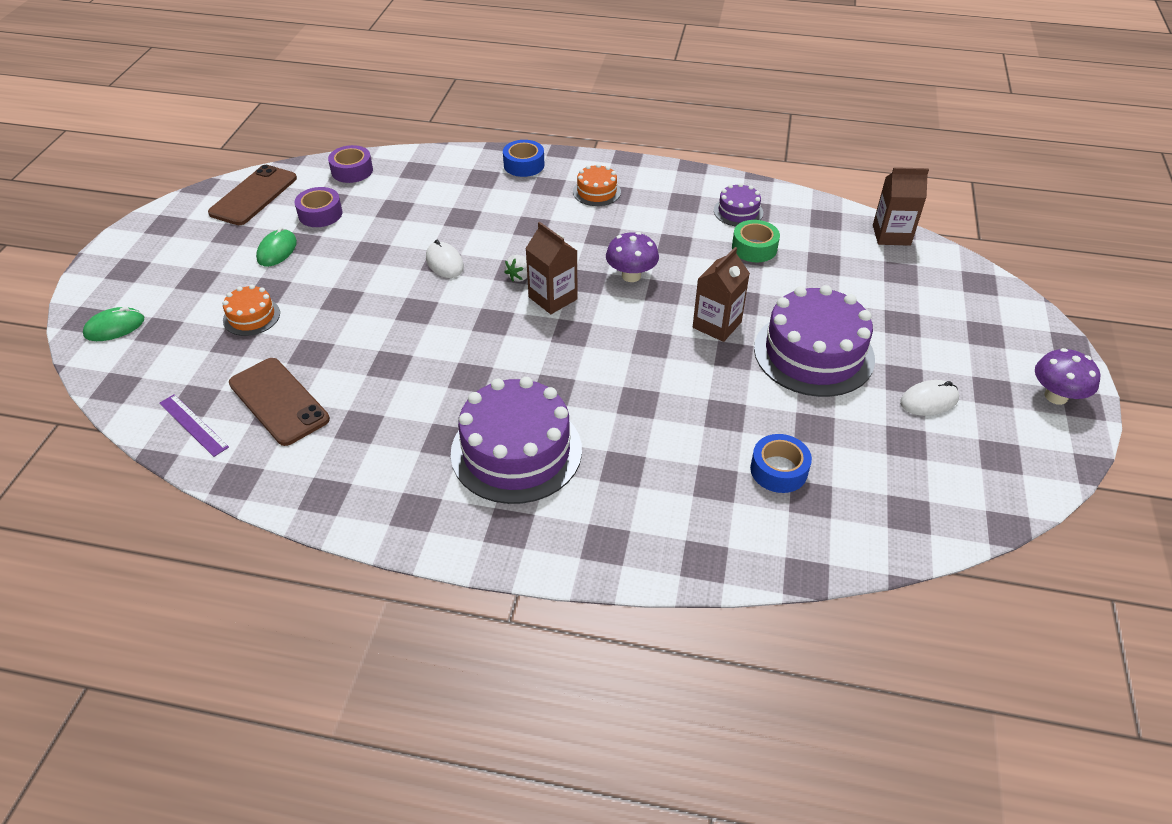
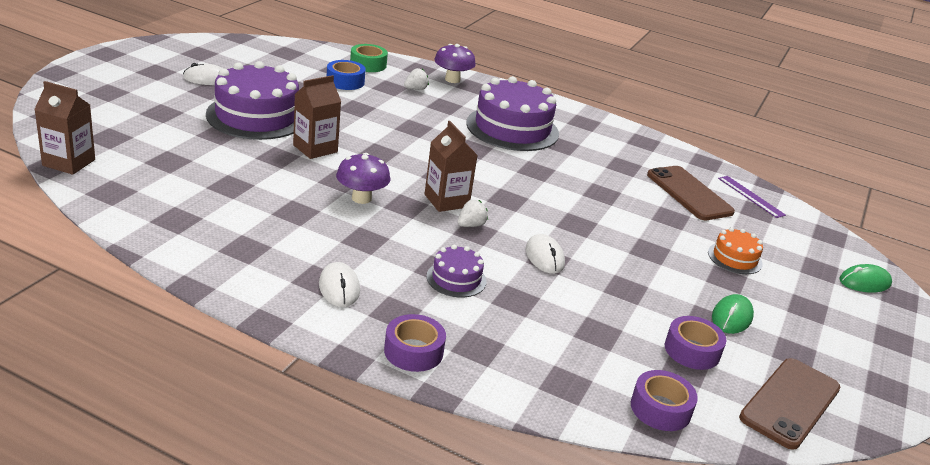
camera: 170 degrees left, 15 degrees down
(524, 165) = (413, 351): blue tape -> purple tape
(596, 192) = (339, 288): orange cake -> white mouse
(679, 494) = (415, 89): none -> white strawberry
(738, 211) = (195, 223): purple cake -> purple cake (456, 279)
(754, 248) = (219, 188): green tape -> green tape (368, 64)
(1056, 396) = (118, 59): purple mushroom -> purple mushroom (452, 79)

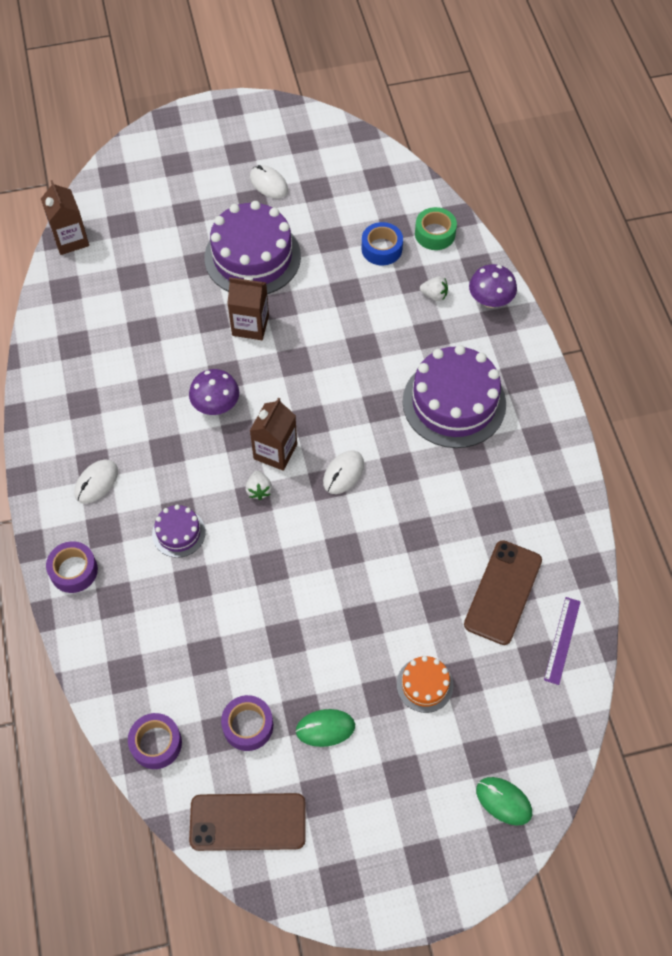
camera: 55 degrees right, 30 degrees up
(471, 225) = (259, 490): white strawberry -> white strawberry turned 75 degrees clockwise
(544, 257) = (269, 562): white mouse -> white mouse (343, 473)

